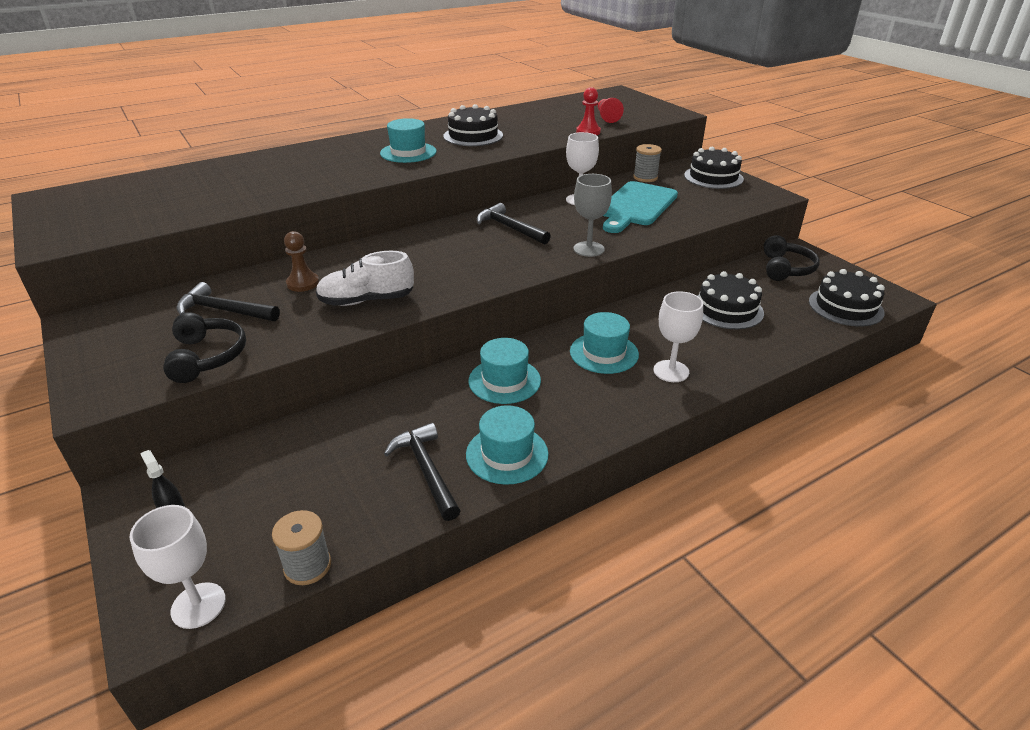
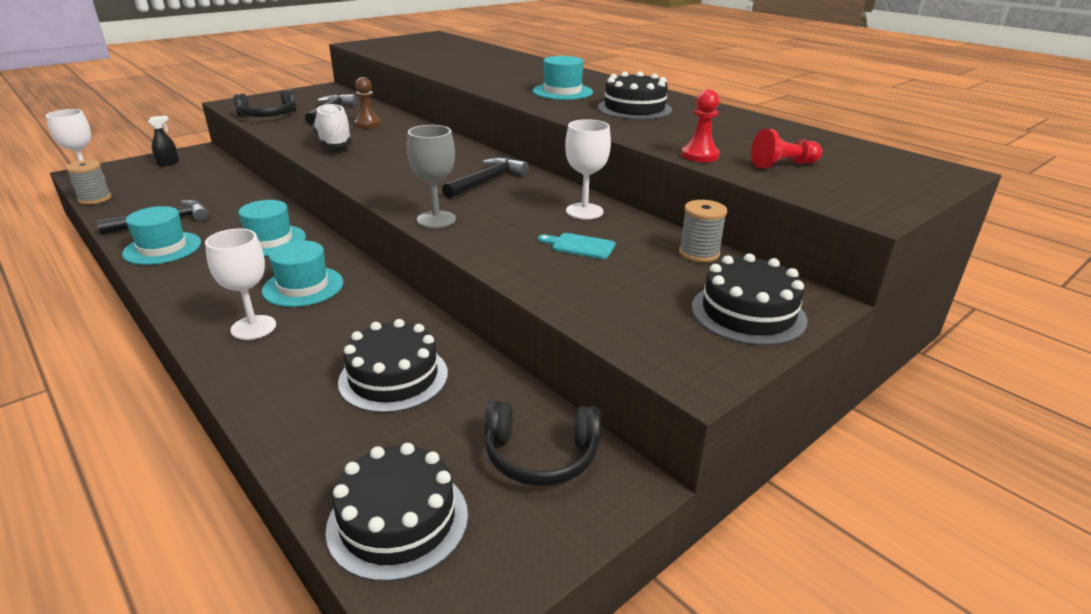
camera: 80 degrees right, 5 degrees down
(636, 206) = (580, 246): turquoise cutting board -> turquoise cutting board, size x0.44

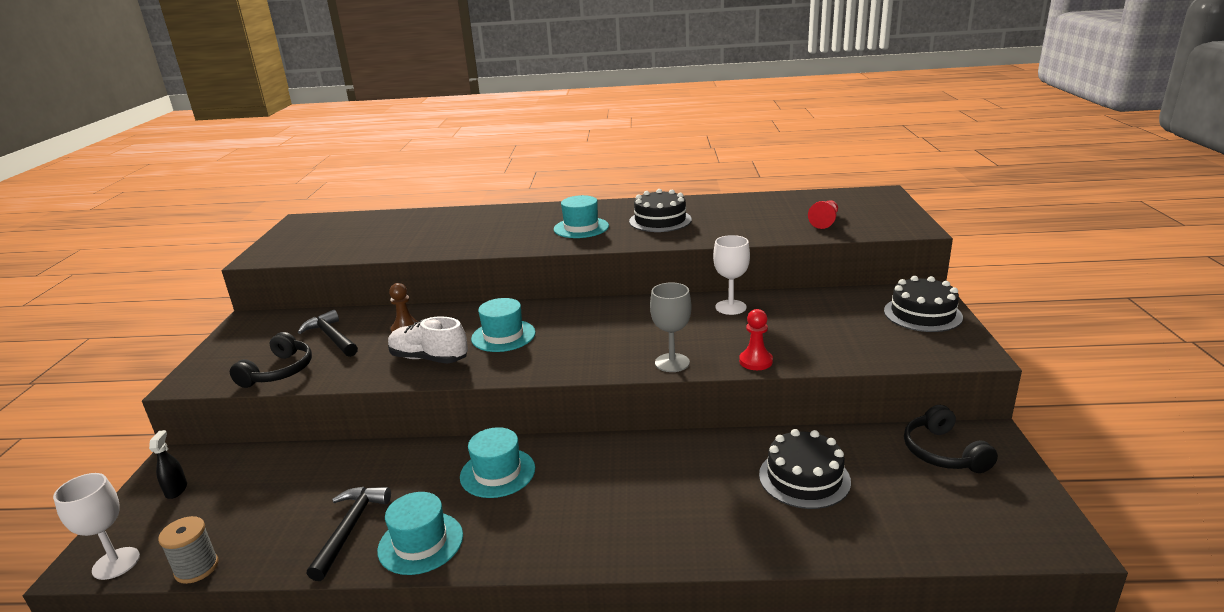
camera: 45 degrees left, 5 degrees down
(253, 327) = (658, 524): white goblet -> none
(303, 287) = (615, 479): turquoise hat -> turquoise hat (503, 336)
(398, 521) = (969, 528): black cake -> none
(487, 181) = (626, 321): black hammer -> none
(541, 455) = (943, 452): black headphones -> black headphones turned 120 degrees clockwise
(580, 246) = (783, 328): turquoise cutting board -> none
(699, 155) = (780, 235): red pawn -> red pawn (755, 361)
(699, 253) = (836, 297): grey spool -> none

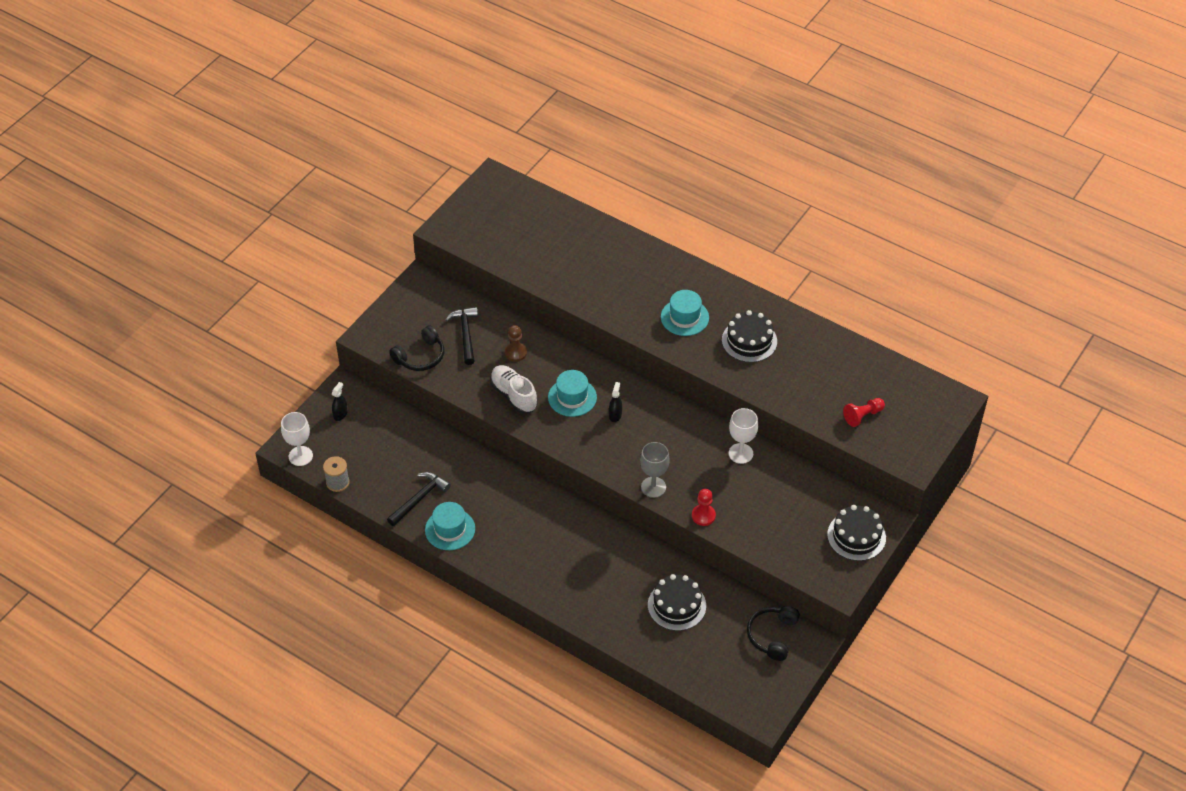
camera: 30 degrees right, 25 degrees up
(497, 473) = (515, 502): turquoise hat -> none
(566, 330) = (615, 415): none -> black spray bottle

